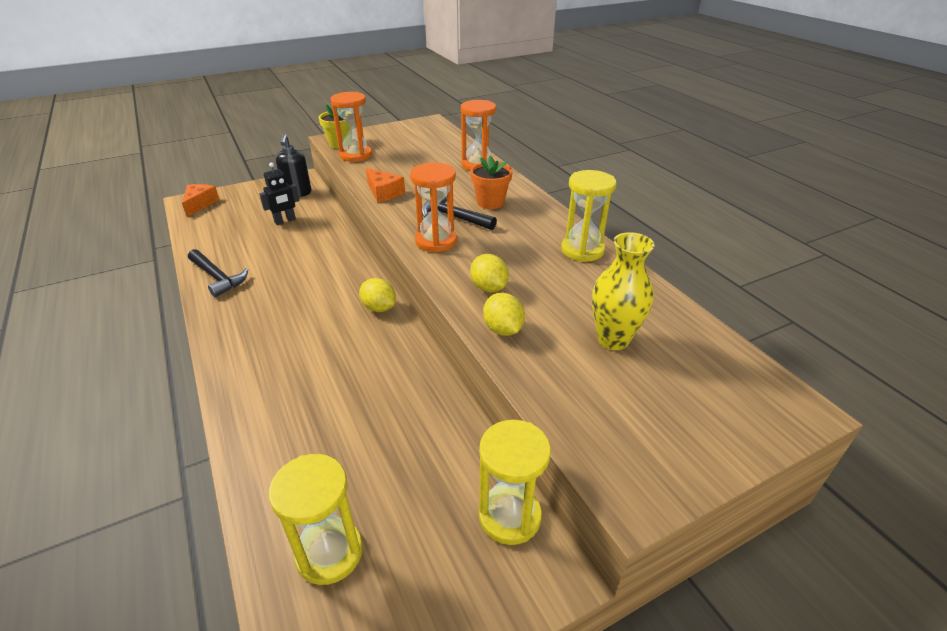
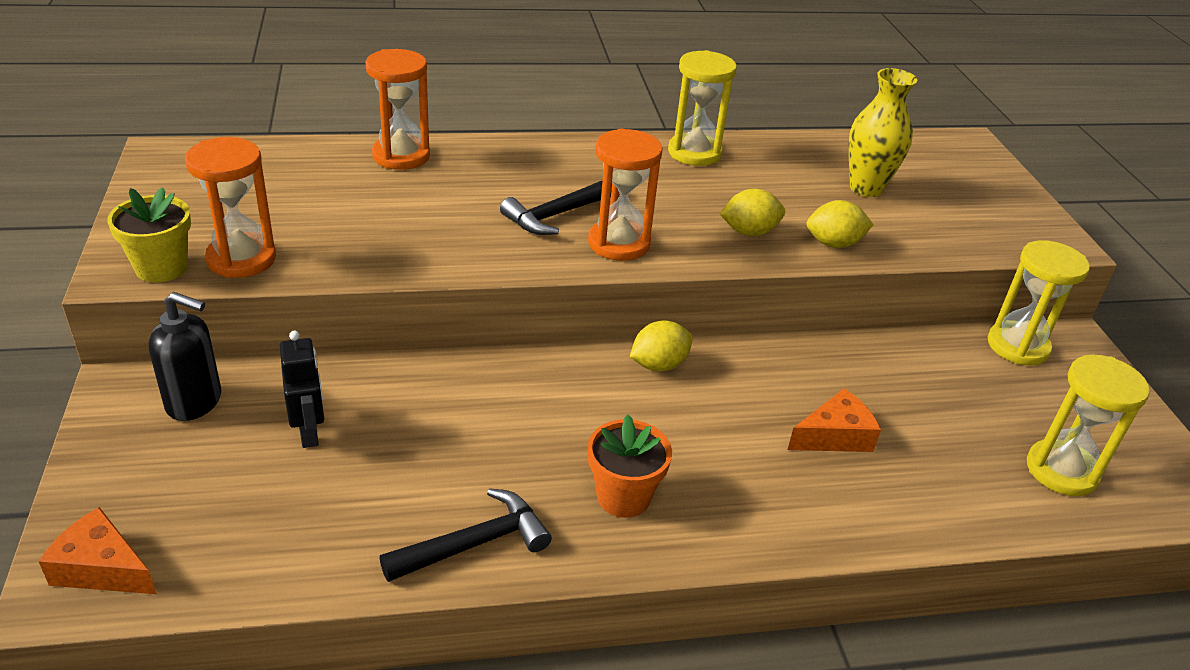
camera: 75 degrees left, 0 degrees up
(384, 192) = (430, 257): orange cheese -> orange cheese (834, 436)
(490, 202) = (534, 177): orange flower pot -> orange flower pot (623, 496)

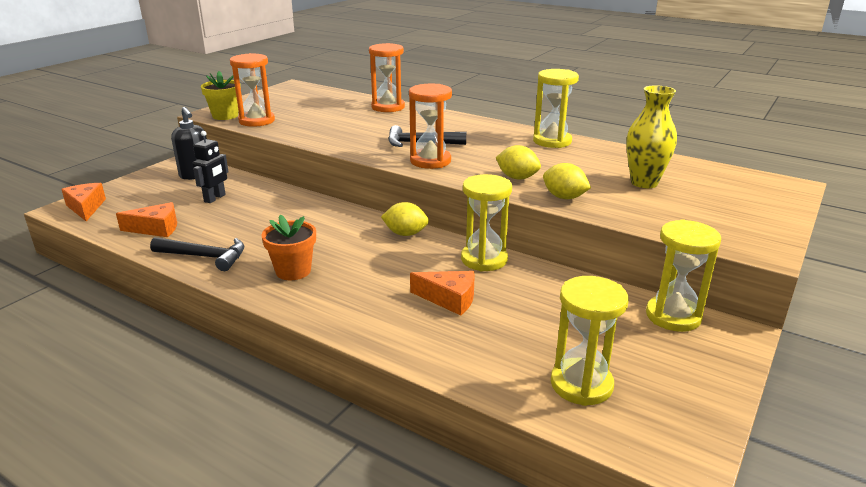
camera: 45 degrees right, 10 degrees down
(312, 538) = (156, 228): none -> orange cheese
(788, 360) = (484, 259): none -> yellow hourglass

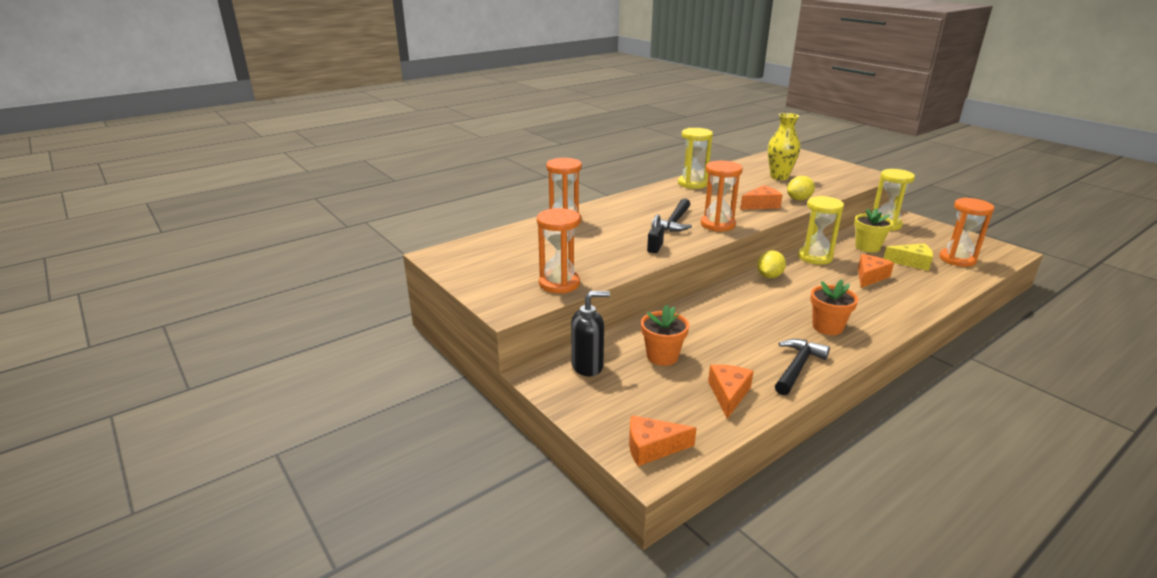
camera: 70 degrees left, 0 degrees up
(215, 198) = (662, 356): black robot -> orange flower pot
(225, 116) = (525, 300): yellow flower pot -> yellow flower pot (867, 247)
(348, 142) = (655, 248): none -> black padlock
(517, 178) = (761, 205): yellow lemon -> orange cheese
(528, 336) = (912, 262): none -> yellow cheese
(581, 384) = (957, 259): yellow hourglass -> orange hourglass

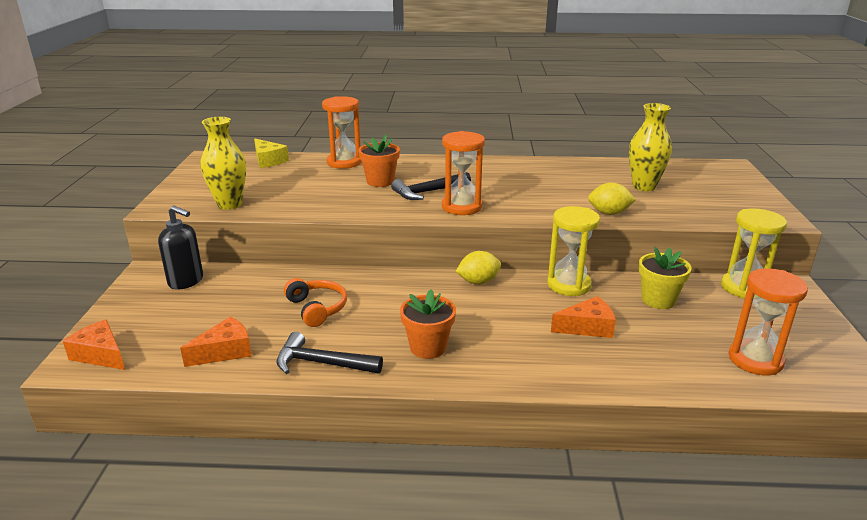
camera: 40 degrees right, 0 degrees up
(559, 283) = (229, 204): orange hourglass -> yellow vase
(655, 248) = (359, 206): black padlock -> none
(662, 356) = (245, 300): orange flower pot -> orange flower pot (380, 181)
(692, 183) = (531, 166): yellow hourglass -> none
(719, 337) = (317, 308): none -> orange headphones
(761, 205) = (552, 205): orange cheese -> none
(797, 367) = (322, 363): black hammer -> black hammer turned 150 degrees counterclockwise
(912, 262) = (678, 337): yellow cheese -> yellow cheese (268, 160)

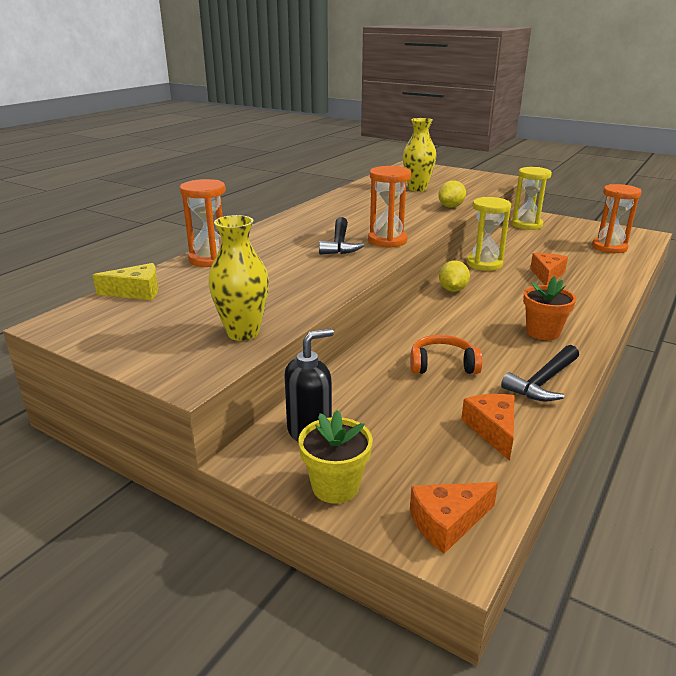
camera: 60 degrees left, 0 degrees up
(380, 181) = (287, 255): orange flower pot -> none
(658, 300) = (525, 247): yellow flower pot -> yellow flower pot (335, 486)

